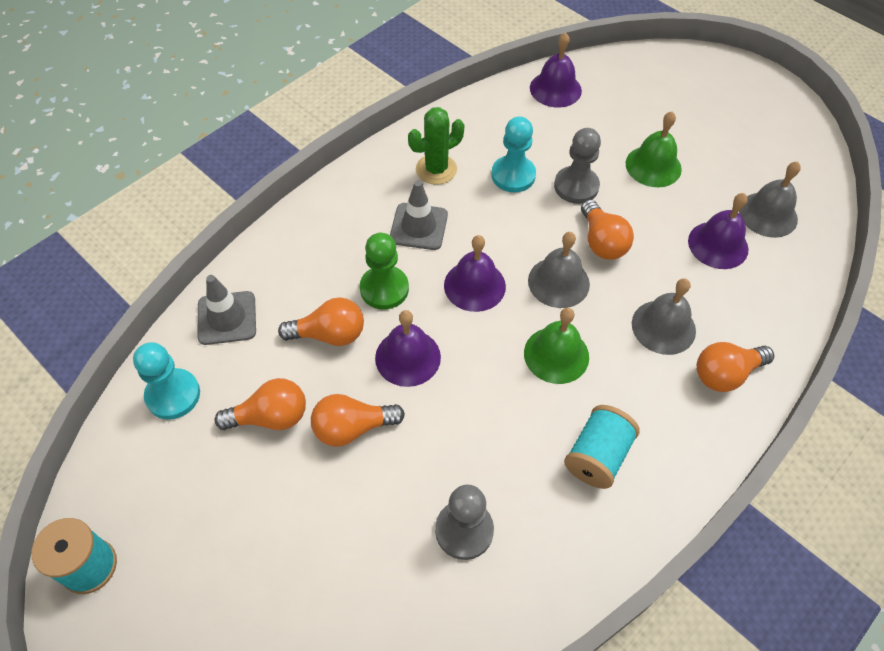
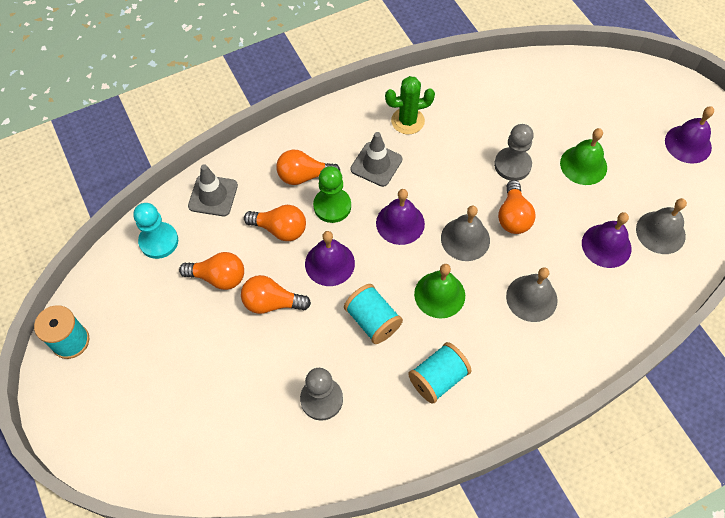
camera: 20 degrees right, 5 degrees up
(489, 411) = (372, 320): none -> turquoise spool
(513, 175) = (466, 142): turquoise pawn -> none
(555, 89) = (531, 76): purple bell -> purple bell (688, 144)
(725, 374) = (563, 349): orange light bulb -> orange light bulb (304, 176)

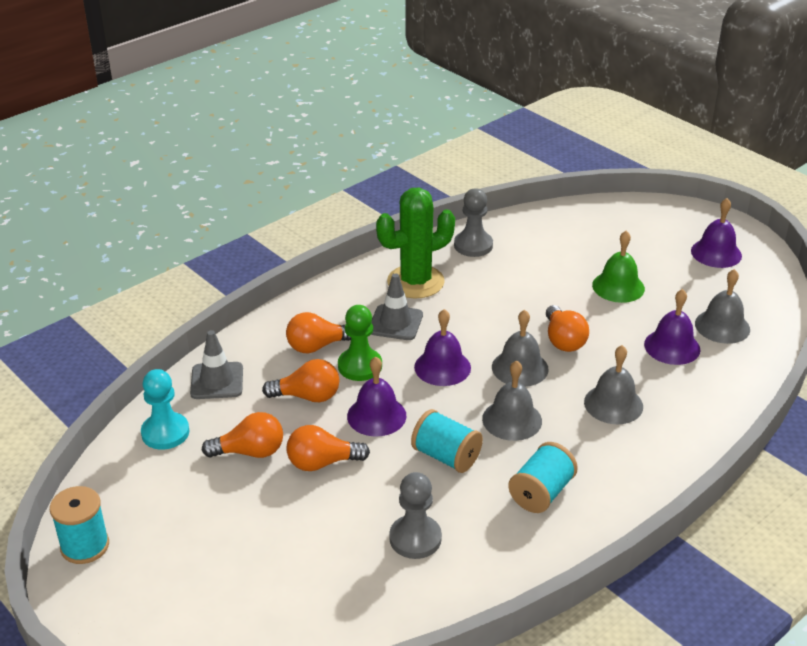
camera: 15 degrees left, 25 degrees down
(407, 121) = (415, 282): green cactus -> green cactus, size x1.50
(439, 294) = (512, 420): green bell -> grey bell
(512, 165) = (544, 299): grey pawn -> grey pawn (473, 245)

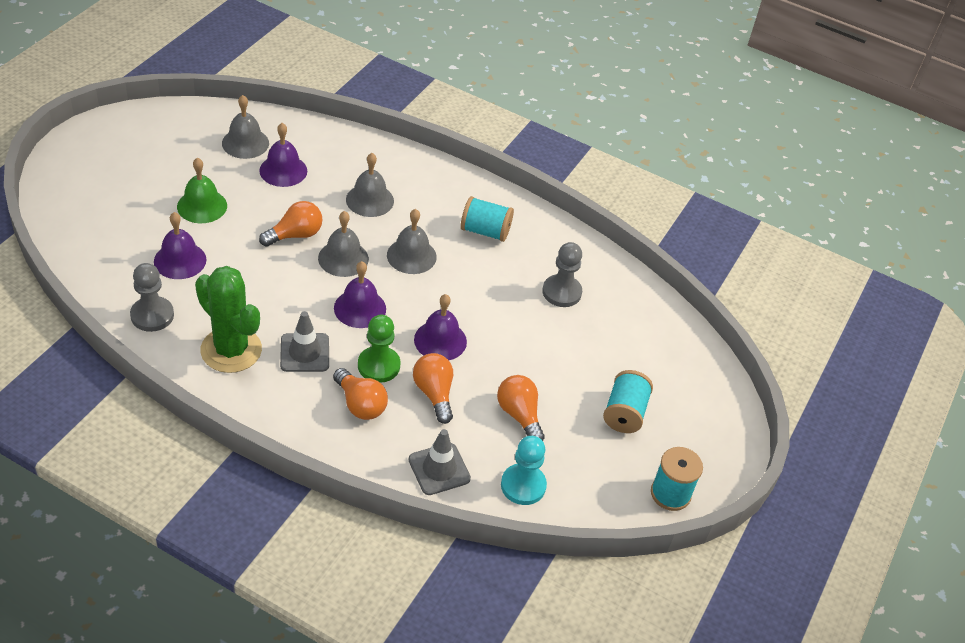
camera: 115 degrees left, 10 degrees up
(322, 463) = (511, 363): orange light bulb -> none
(446, 456) = (470, 288): turquoise spool -> turquoise spool (624, 413)
(716, 253) = (130, 146): purple bell -> purple bell (180, 260)

